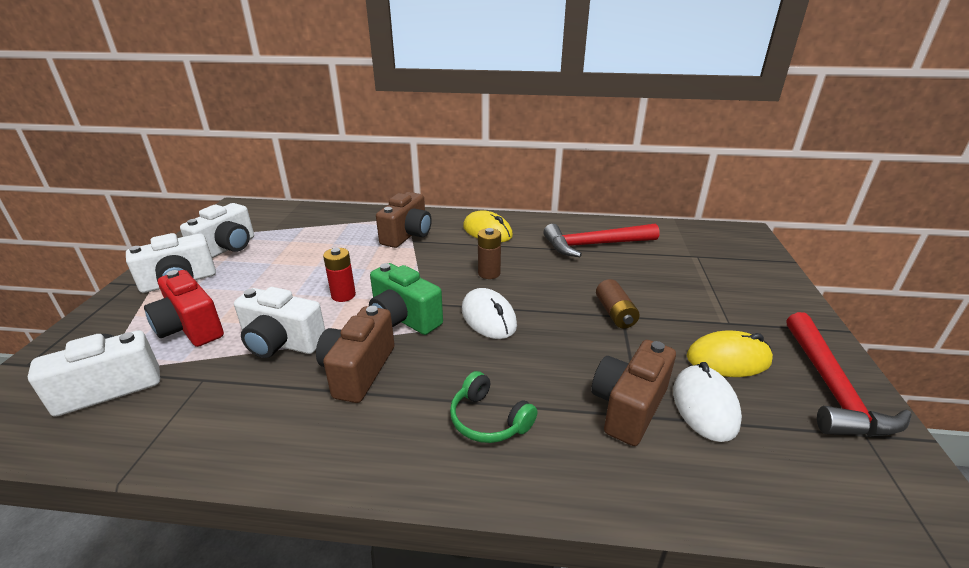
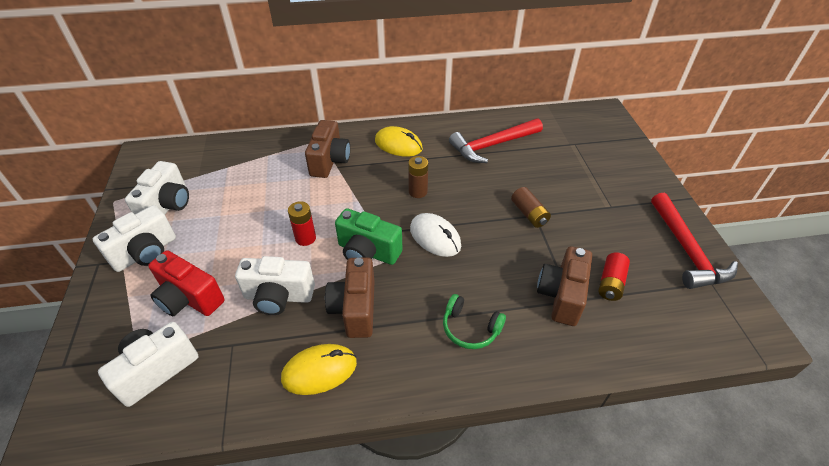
camera: 15 degrees left, 15 degrees up
(704, 406) = (610, 283): white mouse -> red battery
(728, 359) = (617, 240): yellow mouse -> yellow mouse (319, 371)

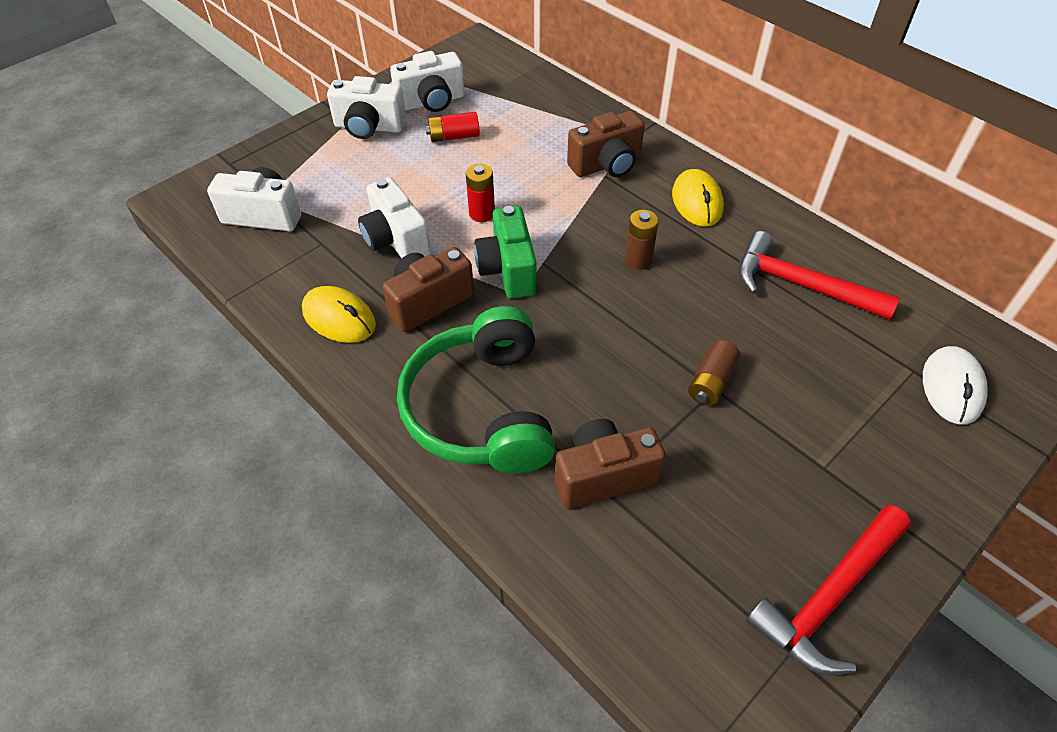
camera: 55 degrees right, 5 degrees up
(189, 298) = (345, 185): red camera -> none
(435, 237) = (582, 312): white mouse -> white mouse (952, 388)
(470, 328) = (481, 409): green headphones -> green headphones, size x2.15
(610, 283) = (673, 522): red battery -> red battery (454, 136)

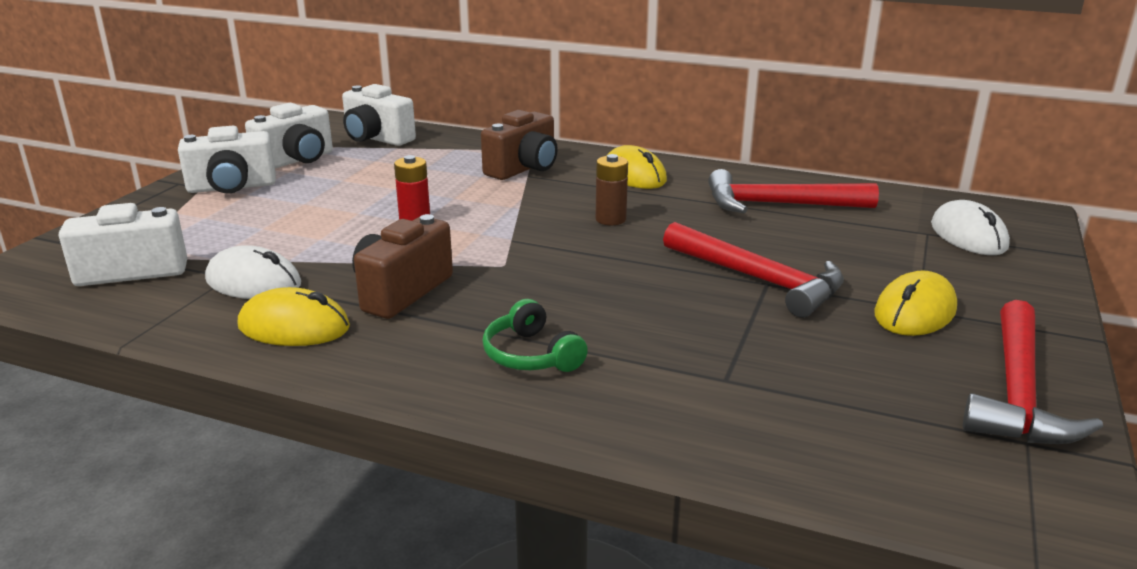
camera: 25 degrees left, 25 degrees down
(334, 256) = (253, 282): none -> white mouse
(396, 240) = (325, 256): white camera -> white camera (376, 138)
(454, 136) = (341, 178): red battery -> none
(481, 409) = (531, 355): green headphones -> green headphones, size x0.46
(508, 270) = (477, 251): green camera -> none
(603, 475) = (713, 369): brown camera -> none
(711, 382) = (758, 279): brown battery -> red hammer
(817, 470) = (914, 312): none -> yellow mouse

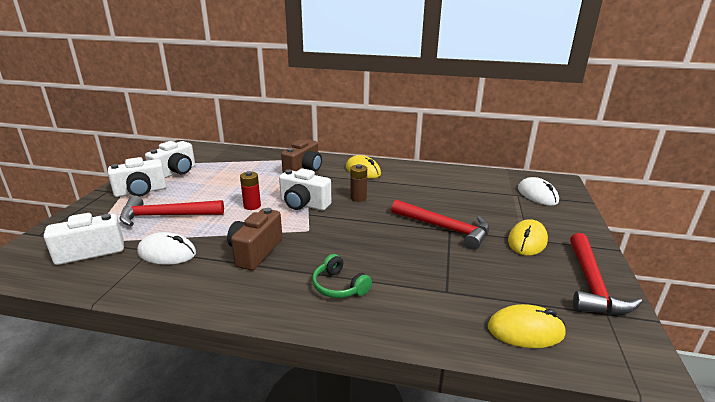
camera: 10 degrees left, 0 degrees up
(294, 327) = (198, 281): yellow mouse -> yellow mouse (525, 330)
(376, 138) = (218, 156): white camera -> white camera (303, 204)
(779, 205) = (441, 183): red hammer -> red hammer (166, 216)

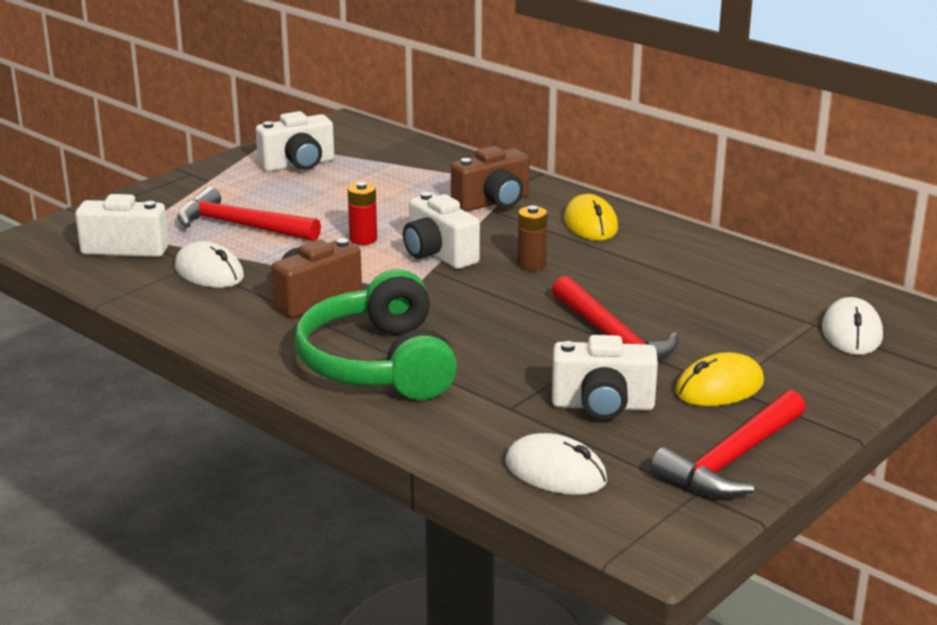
camera: 30 degrees right, 0 degrees up
(141, 192) = (232, 184): white camera -> white camera (602, 406)
(339, 286) = (378, 364): green headphones -> green headphones, size x2.15
(525, 330) = (555, 472): yellow mouse -> white mouse

